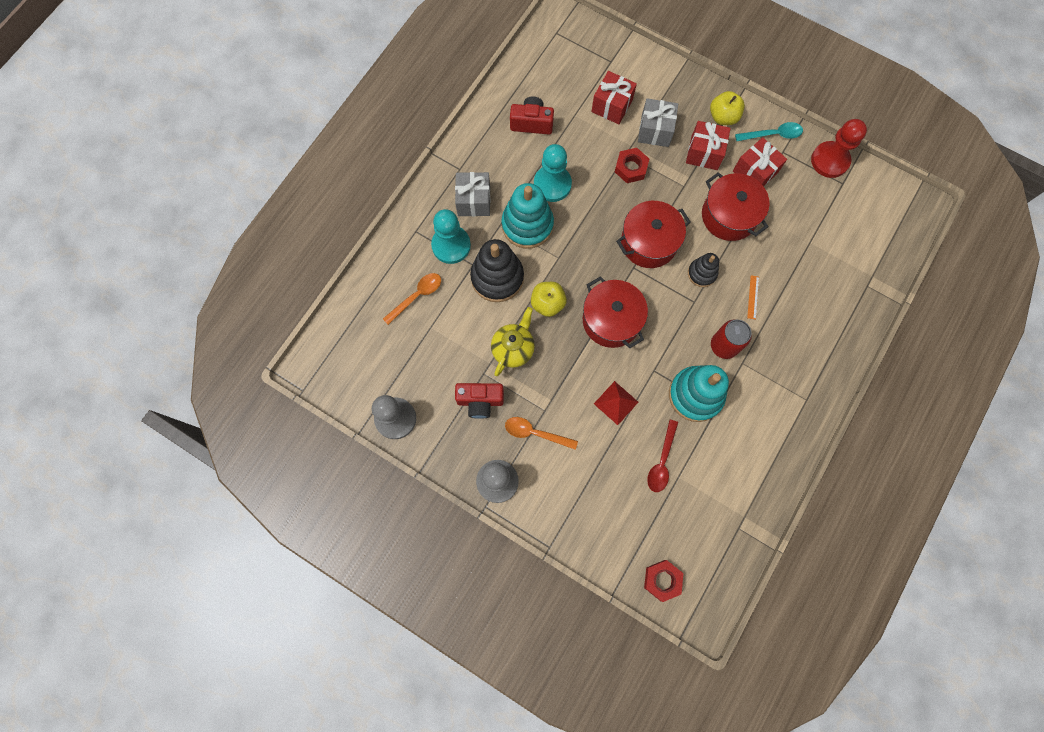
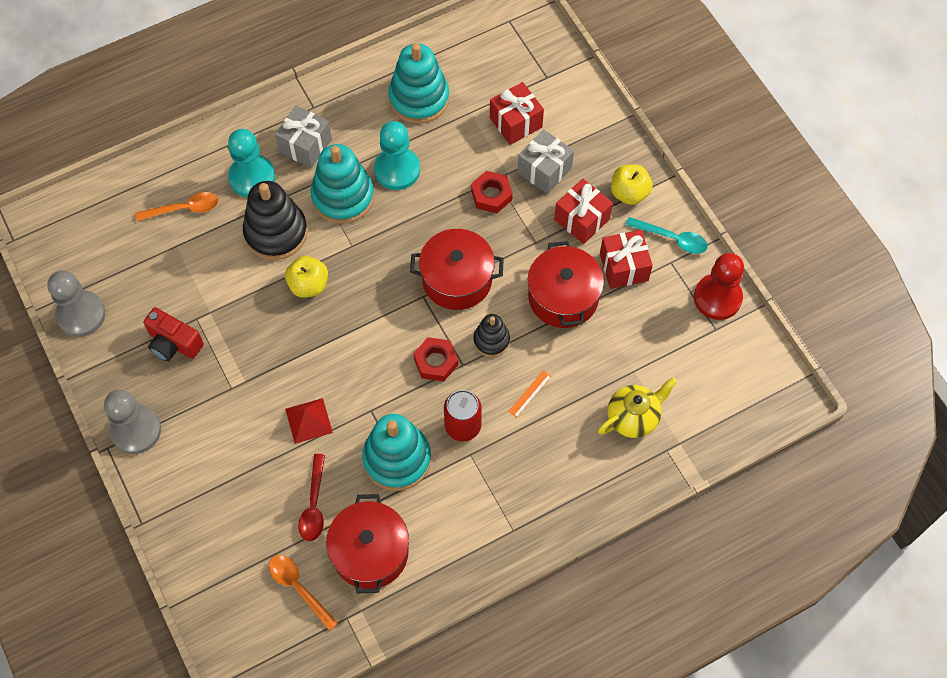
camera: 30 degrees right, 10 degrees down
(513, 349) = (242, 311): yellow teapot -> yellow teapot (633, 418)
(532, 123) = (419, 98): red camera -> turquoise stacking toy
(535, 433) = (206, 404): orange spoon -> orange spoon (298, 587)
(611, 320) = (362, 336): red pot -> red pot (370, 552)
(661, 461) = (314, 505): red spoon -> red spoon turned 45 degrees counterclockwise
(662, 580) = (231, 622): red nut -> red nut (436, 362)

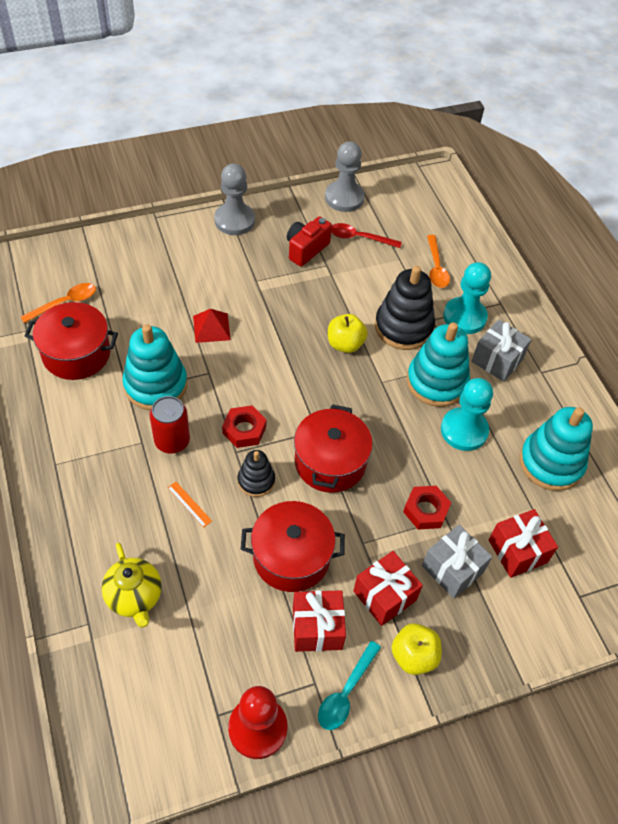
camera: 95 degrees right, 10 degrees down
(314, 505) = (132, 321): red spoon -> red spoon (359, 238)

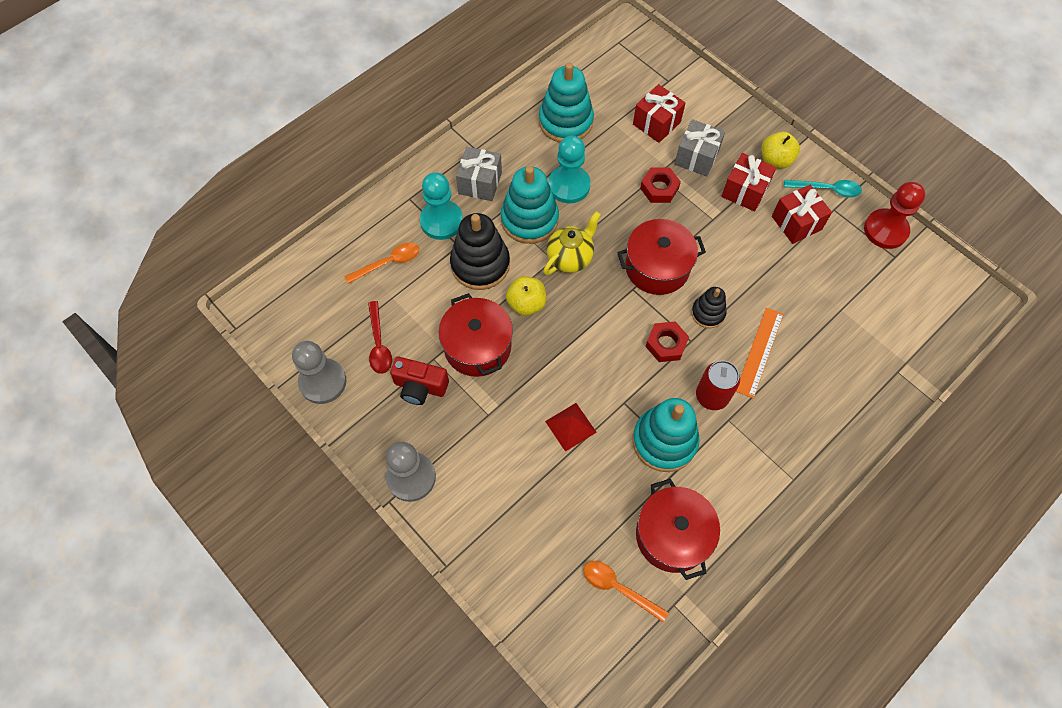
camera: 110 degrees left, 10 degrees up
(135, 597) = (857, 350): yellow teapot -> yellow teapot (570, 258)
(189, 504) = (760, 352): orange ruler -> orange ruler, size x1.89
(291, 557) = (755, 260): red pot -> red pot (477, 346)

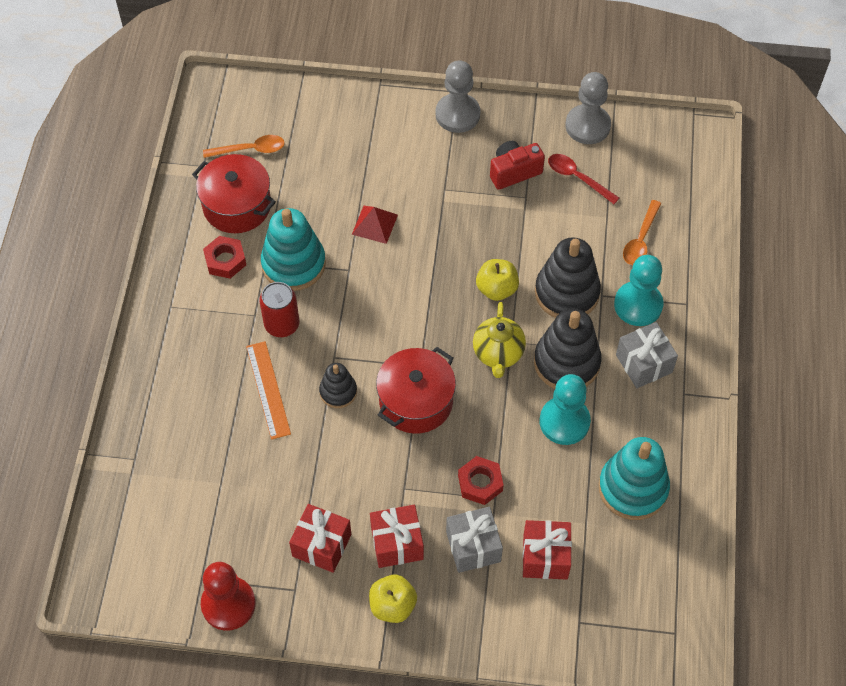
camera: 140 degrees right, 5 degrees down
(477, 346) = (501, 229): red pot -> none
(529, 219) = (566, 362): turquoise stacking toy -> black stacking toy
(666, 344) = (352, 339): red nut -> red nut (225, 260)
(827, 189) = (316, 609): turquoise spoon -> none

